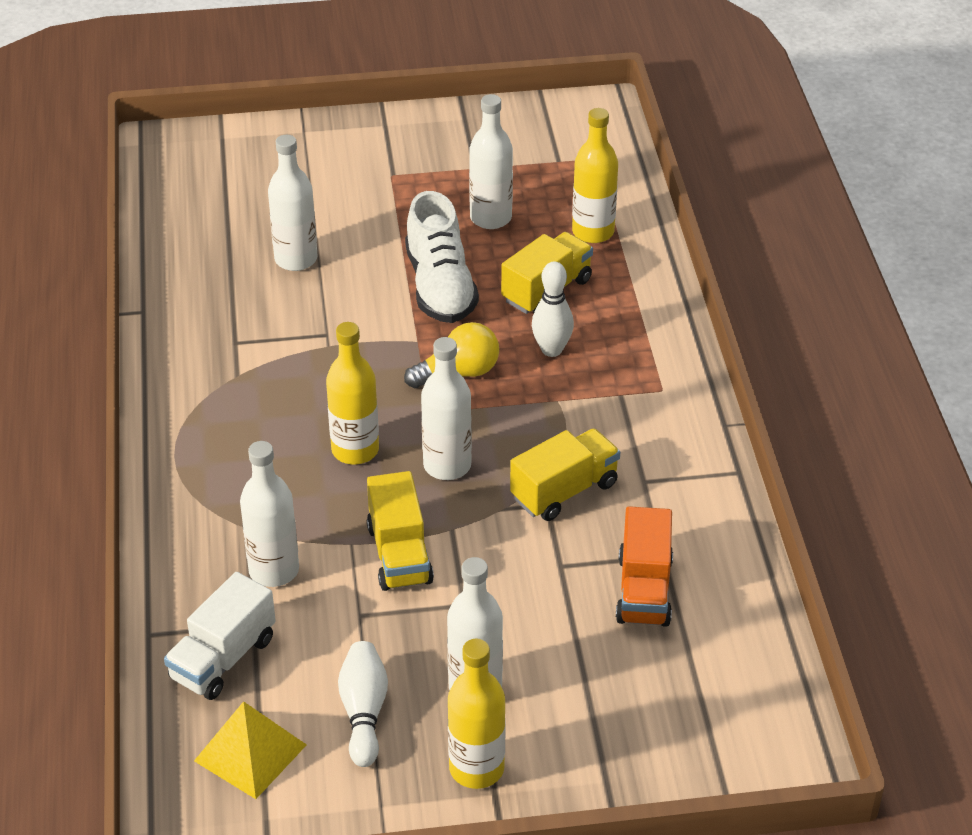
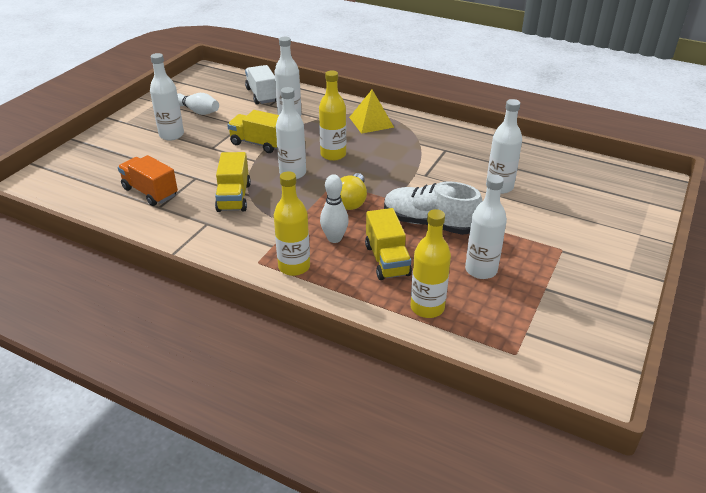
camera: 125 degrees right, 5 degrees down
(250, 752) = (215, 88): yellow pyramid -> yellow pyramid (371, 122)
(476, 768) = (140, 122): yellow bottle -> yellow bottle (294, 267)

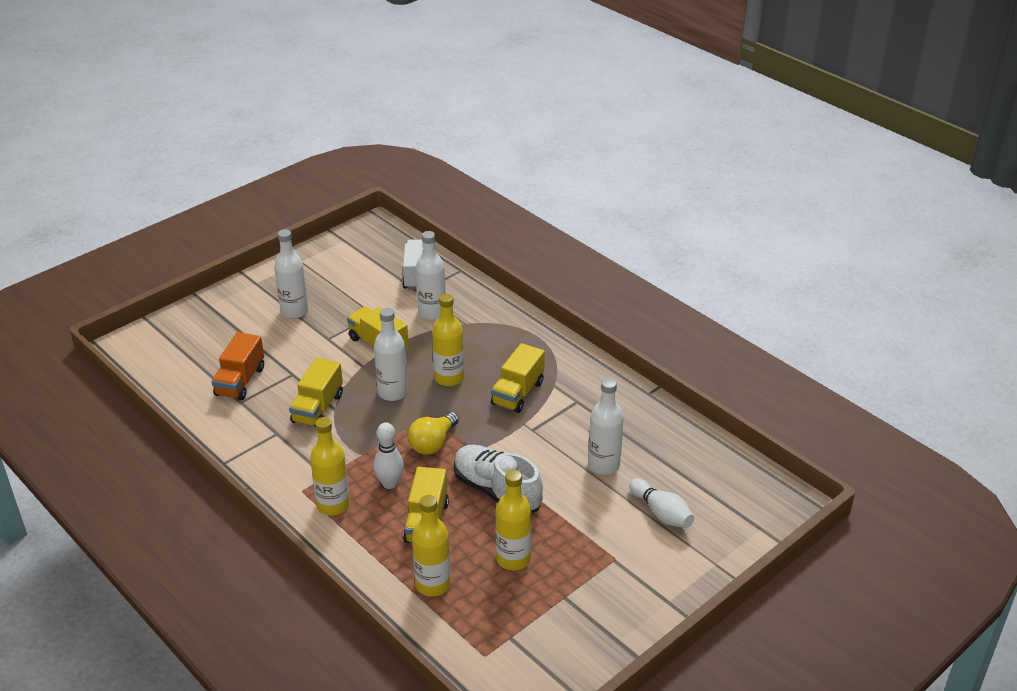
camera: 20 degrees right, 0 degrees up
(150, 192) = (240, 381): orange truck -> orange truck turned 135 degrees counterclockwise
(197, 111) = (336, 284): white bowling pin -> white bowling pin (661, 513)
(371, 122) = (518, 342): yellow pyramid -> none
(395, 154) = (517, 393): none -> yellow truck
(481, 270) = (513, 559): white bottle -> yellow bottle

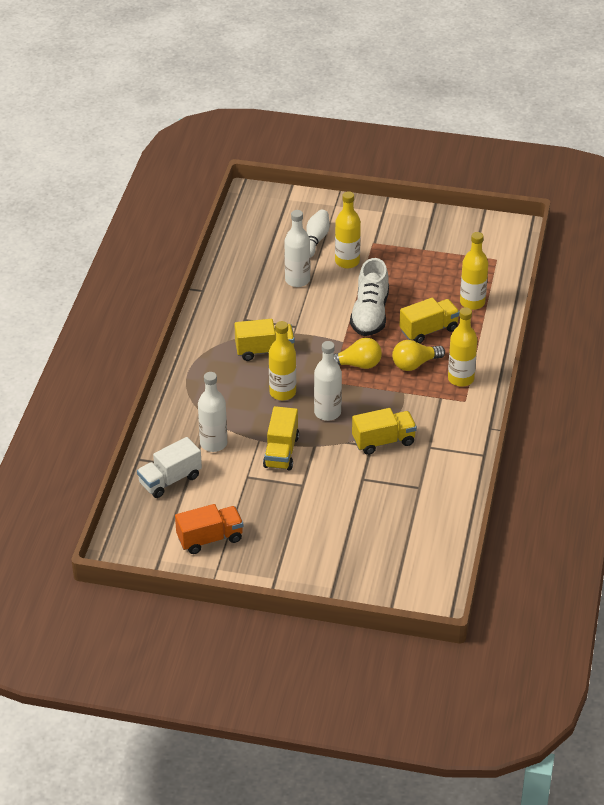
camera: 125 degrees left, 5 degrees up
(240, 381) = (400, 502): orange truck -> orange truck (210, 538)
(294, 311) = (289, 526): white bottle -> none
(390, 483) = (415, 364): white bowling pin -> yellow light bulb
(513, 559) = (417, 281): yellow bottle -> yellow bottle (347, 261)

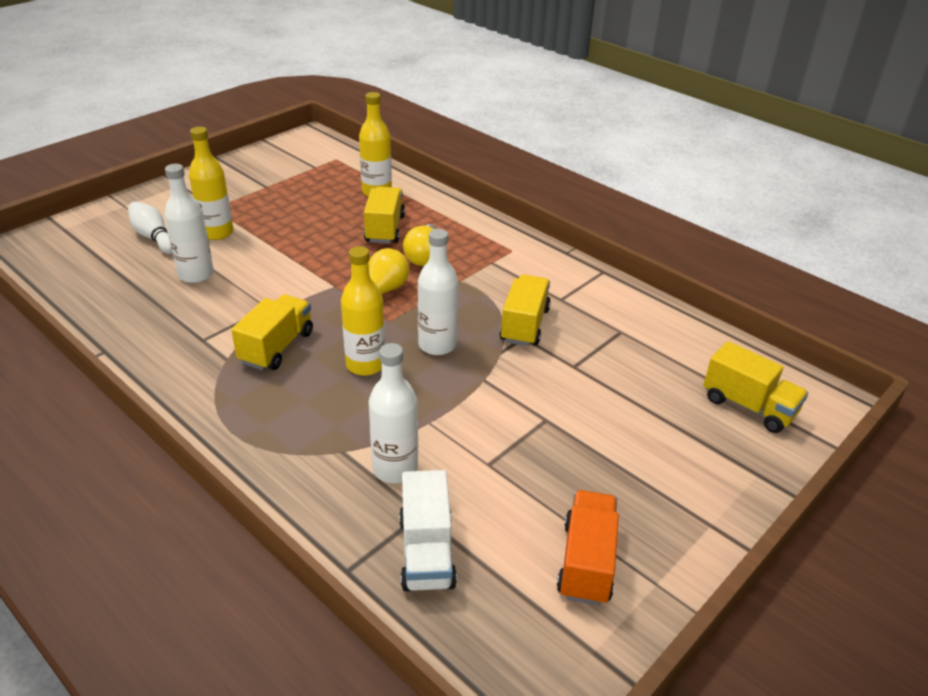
camera: 60 degrees left, 5 degrees down
(281, 452) = (469, 412): yellow truck -> yellow truck (748, 406)
(370, 314) = (315, 252): white shoe -> none
(461, 379) = (477, 240): yellow bottle -> none

